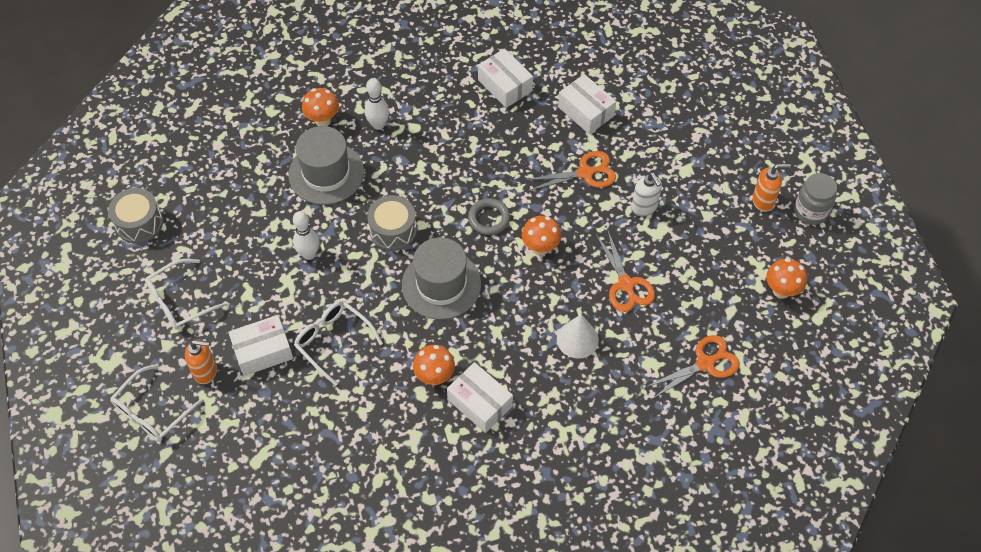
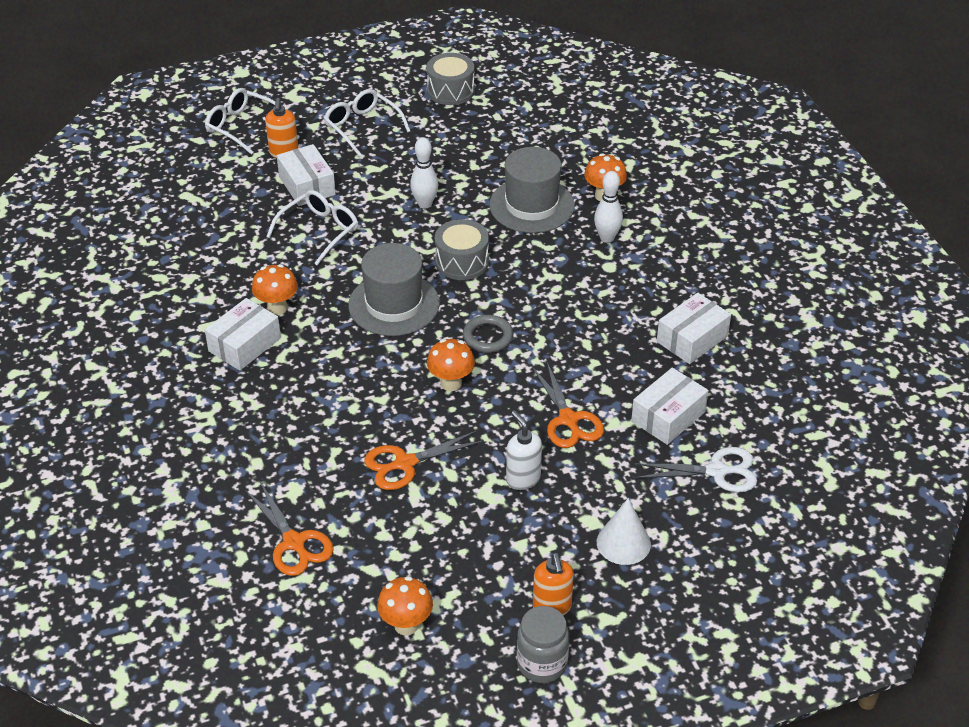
camera: 85 degrees right, 15 degrees down
(577, 339) = (326, 421): white cone -> white cone (623, 543)
(641, 91) = (717, 471): none -> white scissors
(644, 208) = (523, 479): white soap dispenser -> white soap dispenser turned 90 degrees clockwise

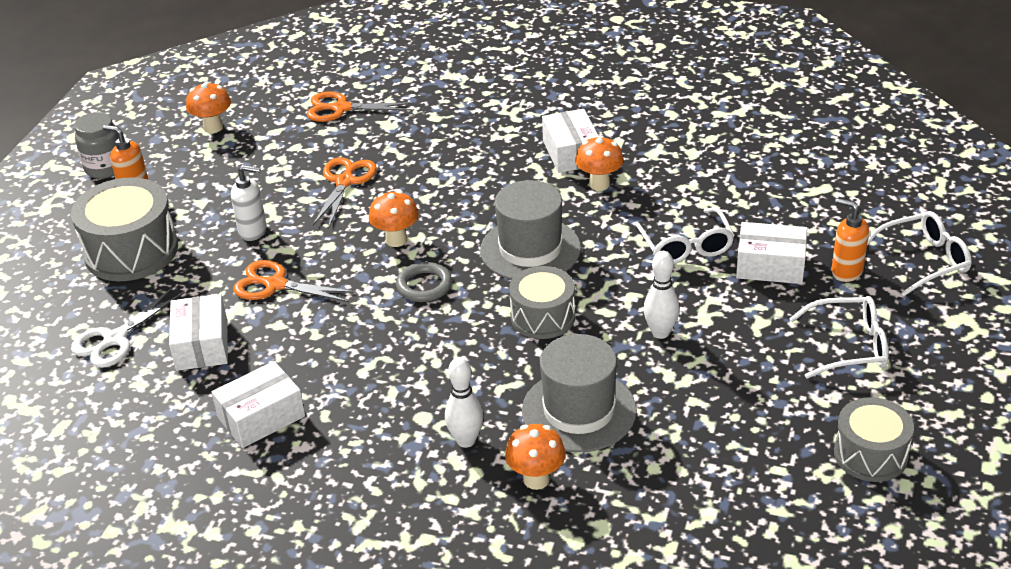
camera: 130 degrees right, 5 degrees down
(623, 543) = (131, 251): white cone -> grey drum
(692, 339) = (261, 417): white box -> white box turned 60 degrees clockwise

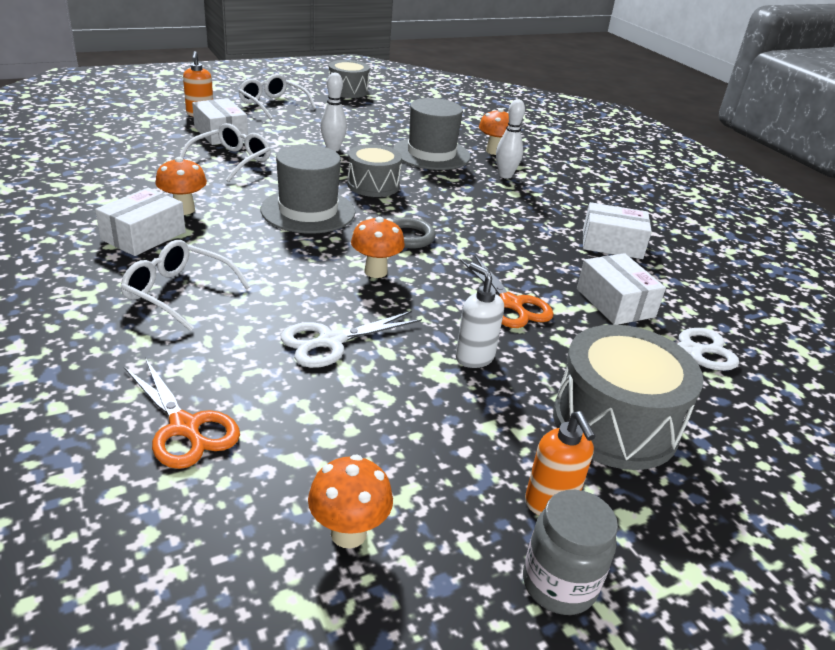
camera: 140 degrees left, 5 degrees down
(202, 345) = (615, 303): white box -> white box turned 60 degrees counterclockwise
(345, 182) = (331, 341): orange scissors -> white scissors
(923, 260) = (162, 99): white glasses -> white glasses (178, 293)

